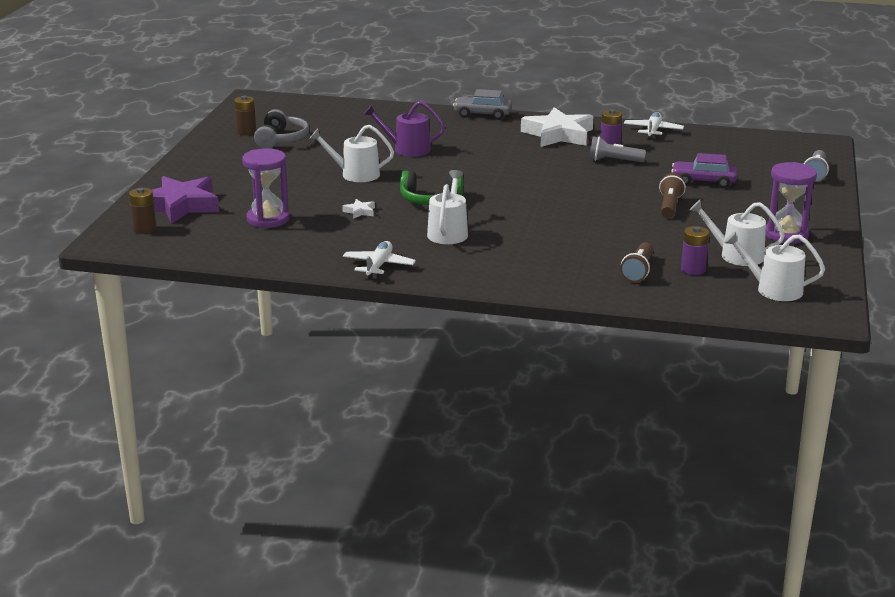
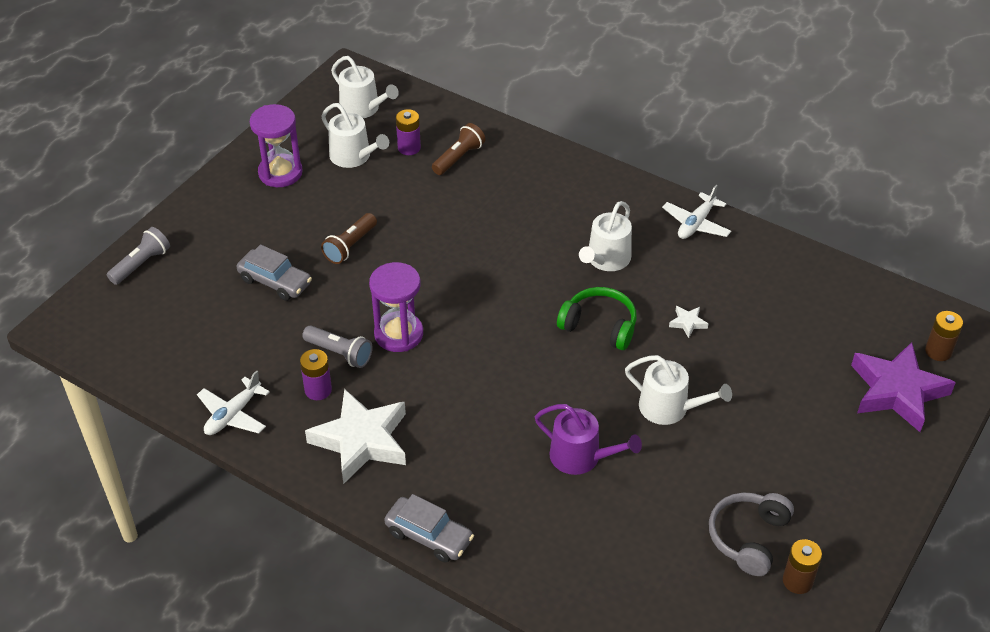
camera: 160 degrees left, 20 degrees up
(268, 219) = (795, 334): purple hourglass -> purple hourglass (398, 334)
(703, 181) = (275, 281): purple car -> grey car

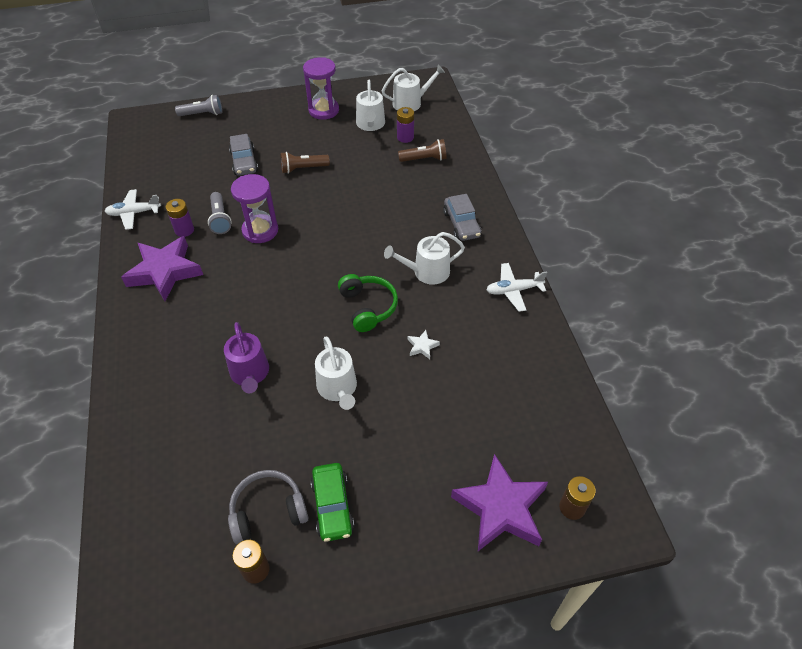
camera: 45 degrees right, 5 degrees up
(361, 441) = (165, 272): white star -> purple star
(363, 108) = (410, 103): white watering can -> white watering can turned 105 degrees counterclockwise
(429, 536) = (120, 348): grey car -> grey car (461, 224)
(788, 492) = (332, 506): none -> green car

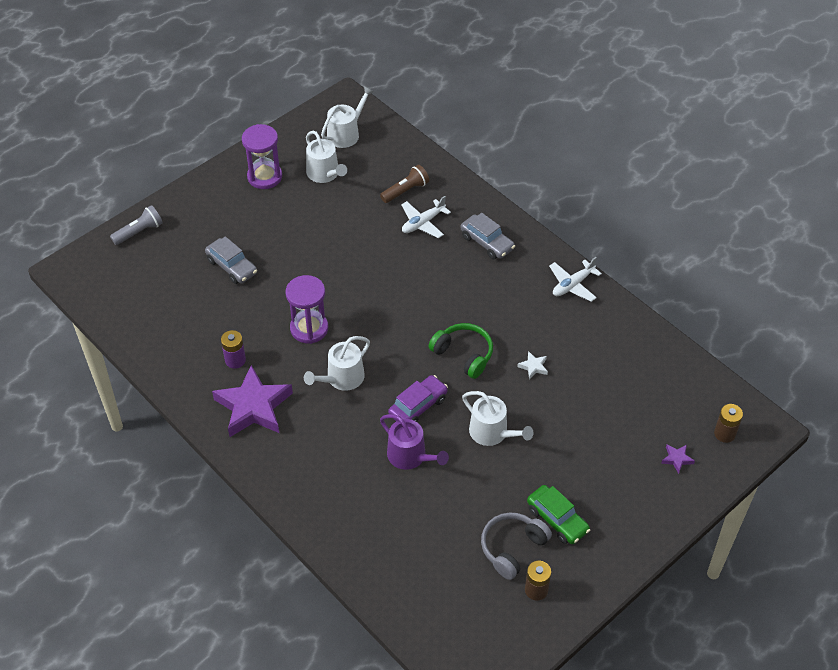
camera: 30 degrees left, 0 degrees up
(134, 213) = (168, 366): white plane -> white plane (423, 223)
(220, 219) = (260, 334): grey flashlight -> none
(293, 333) = (418, 406): none -> purple car
(303, 168) = (297, 249): brown flashlight -> none
(405, 137) = (370, 174): purple battery -> none
(427, 272) = (489, 300): white watering can -> white watering can (342, 378)
(500, 508) = (677, 459): purple star -> purple star, size x0.40

